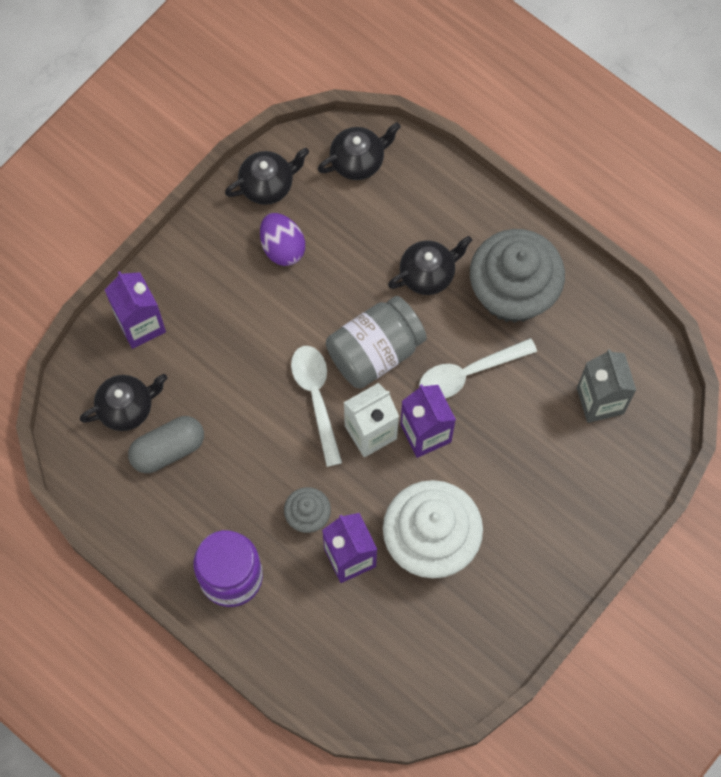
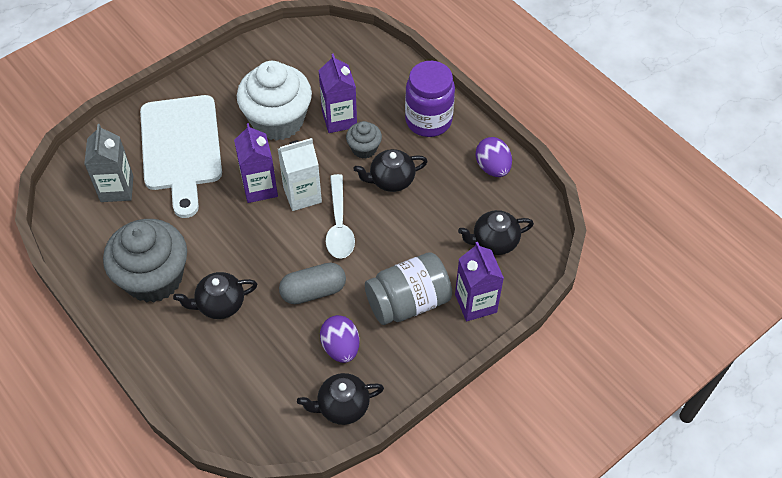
camera: 170 degrees left, 15 degrees down
(138, 515) = (492, 167): none -> purple egg
(168, 449) = (464, 207): grey capsule -> grey capsule (313, 291)
(358, 161) = (252, 415): black teapot -> black teapot (391, 180)
(375, 352) = (282, 251): grey jar -> grey jar (408, 302)
(468, 373) = (212, 224): white spoon -> none
(542, 475) = (181, 148): none -> white cutting board

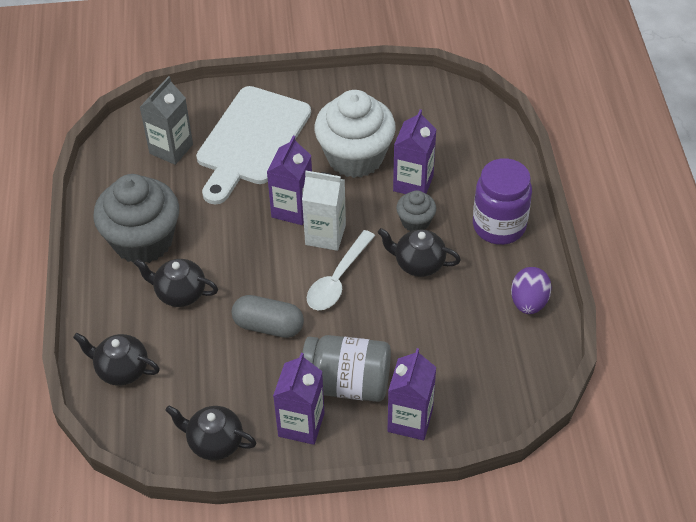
camera: 35 degrees right, 5 degrees down
(340, 347) = (253, 389): purple egg -> none
(398, 353) = (301, 424): none -> purple carton
(494, 242) = (474, 373): black teapot -> black teapot (121, 369)

